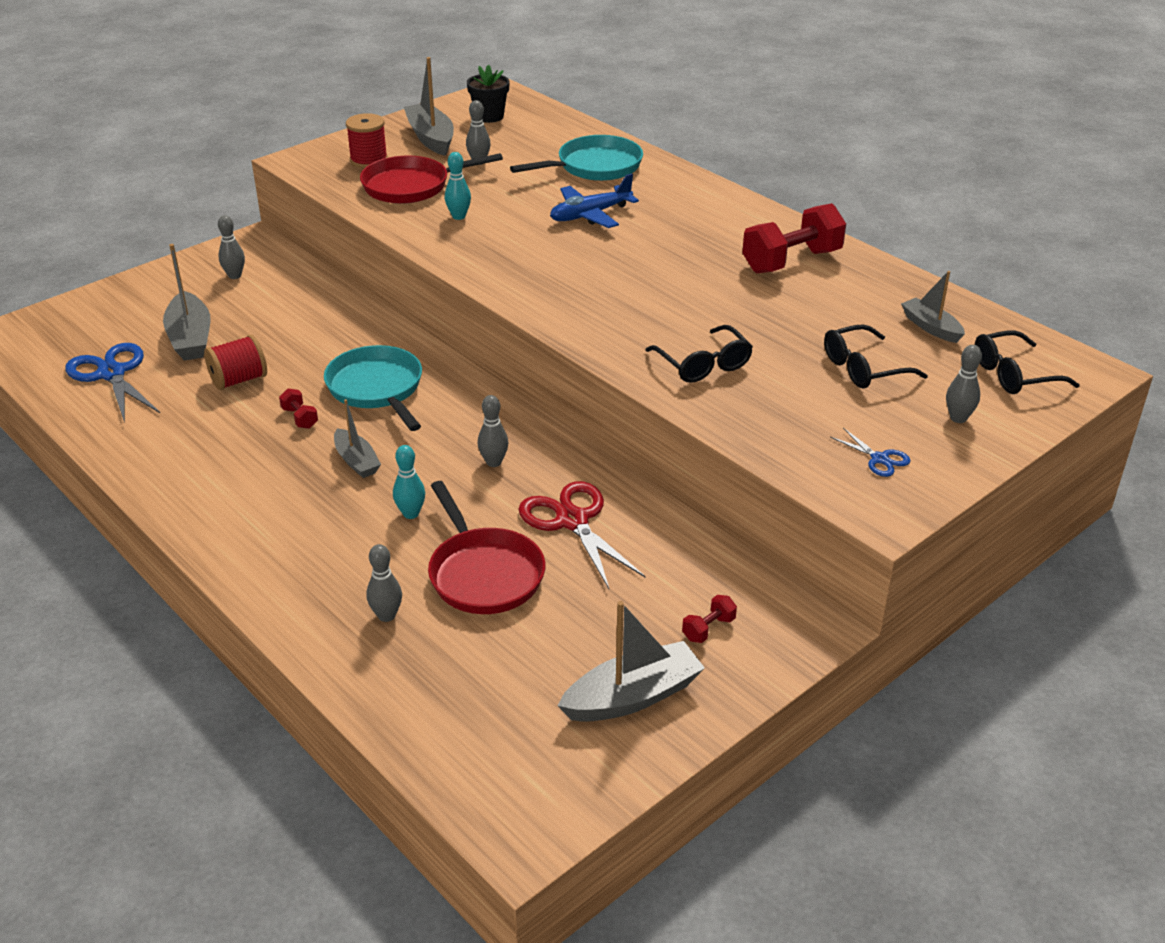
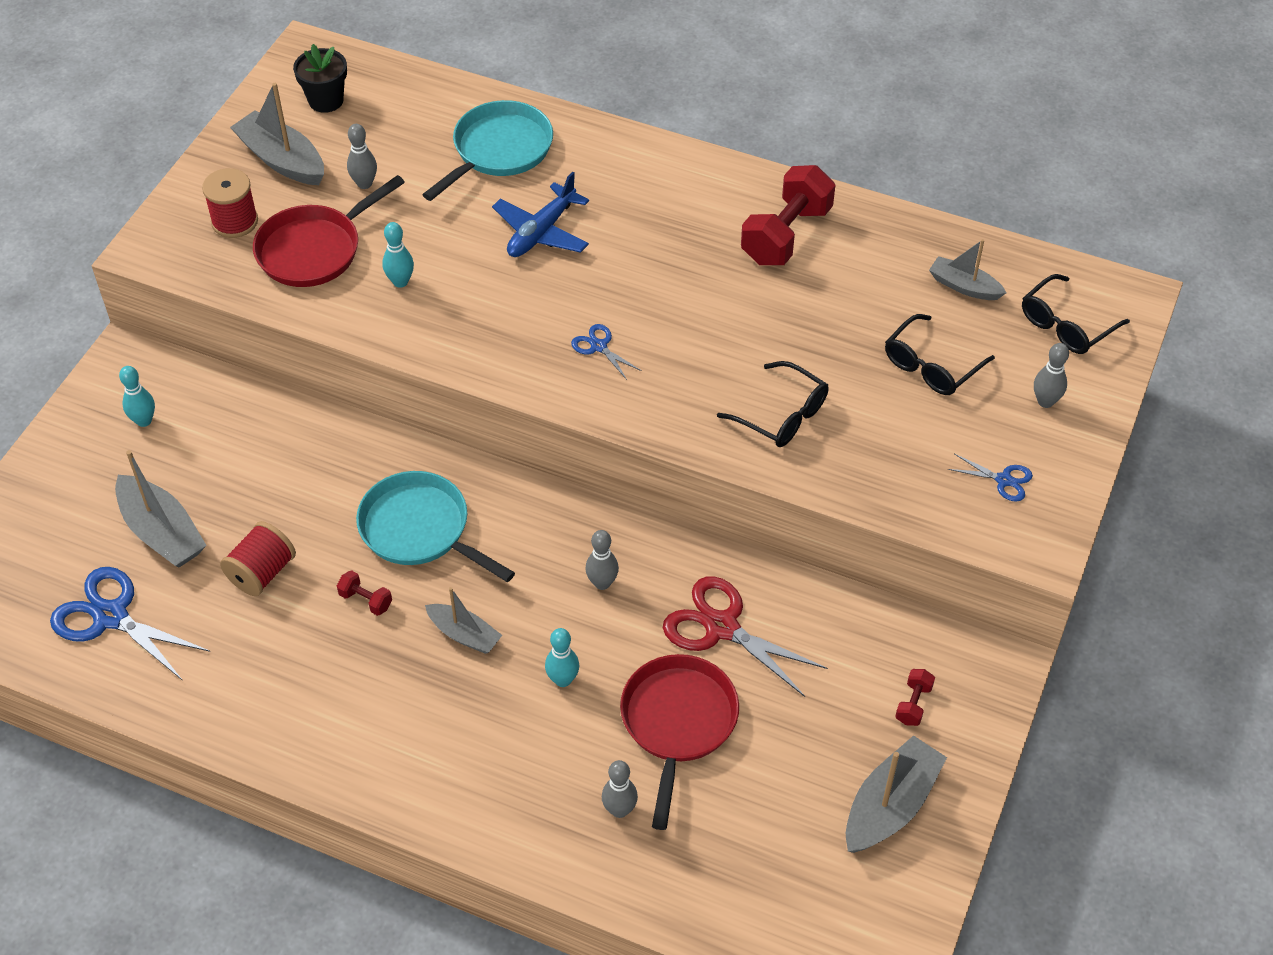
camera: 25 degrees left, 15 degrees up
(234, 276) = (144, 421): grey bowling pin -> turquoise bowling pin
(483, 573) = (678, 723): red pan -> red pan turned 120 degrees counterclockwise
(581, 287) = (599, 346): none -> blue scissors

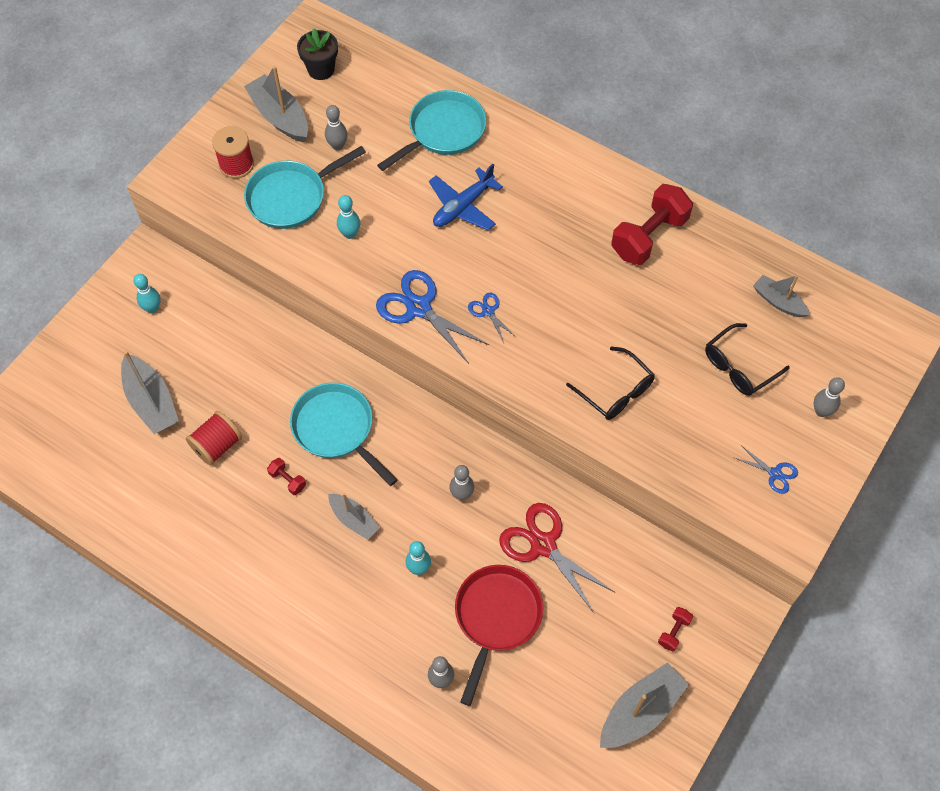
camera: 10 degrees right, 10 degrees up
(111, 616) = (105, 463): blue scissors -> blue scissors (419, 308)
(315, 249) = (291, 197): red pan -> turquoise pan
(1066, 325) = (851, 347): black glasses -> none

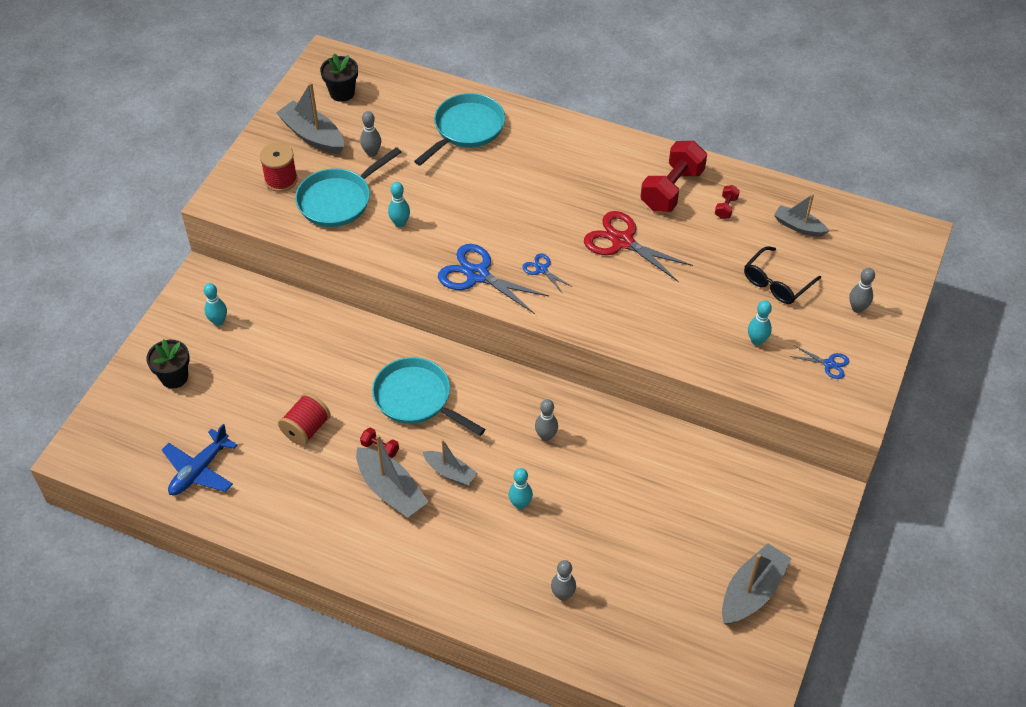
camera: 10 degrees left, 10 degrees down
(96, 365) = (174, 377): none -> black flower pot
(151, 401) = (234, 400): grey boat -> grey boat (391, 490)
(463, 206) = (498, 187): blue plane -> blue plane (199, 470)
(496, 618) = (602, 535): red pan -> none
(543, 545) = (631, 467): red scissors -> red scissors (622, 241)
(616, 391) = (672, 318): black glasses -> none
(674, 632) = (766, 521): red dumbbell -> red dumbbell (726, 208)
(702, 433) = (757, 341): none -> turquoise bowling pin

